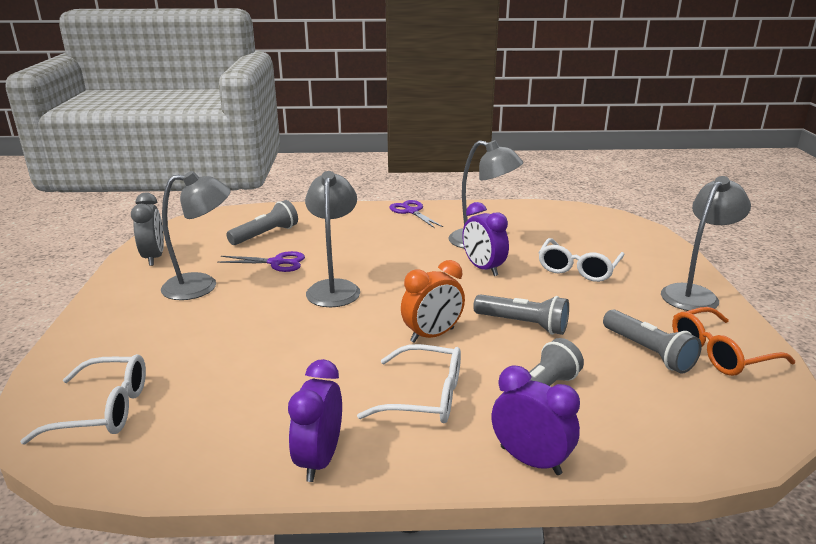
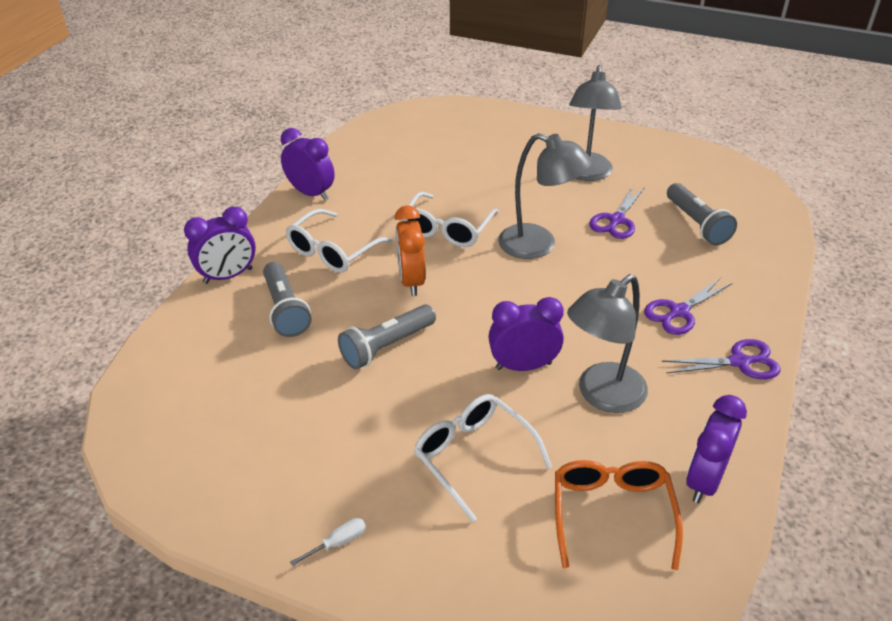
camera: 115 degrees right, 15 degrees up
(103, 410) = (428, 126): white glasses -> white glasses (448, 229)
(154, 257) = (663, 154): grey clock -> none
(378, 230) = (679, 312): none -> purple scissors
(512, 212) = (704, 480): none -> purple clock
(648, 352) = (275, 414): grey flashlight -> none
(694, 294) = (338, 542): grey lamp -> white screwdriver
(720, 353) = (227, 473): orange glasses -> orange glasses (612, 514)

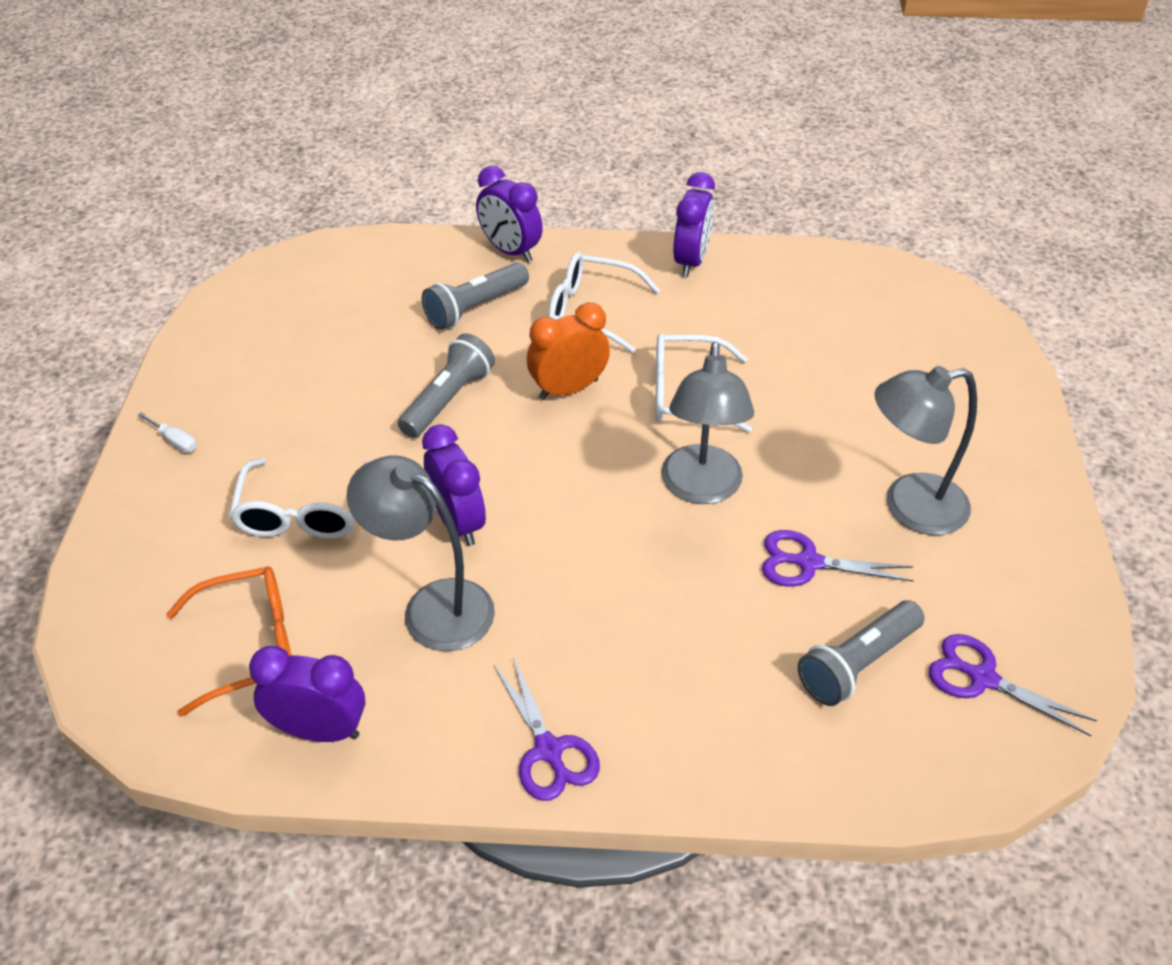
camera: 70 degrees right, 5 degrees up
(387, 346) = (448, 400): grey flashlight -> grey flashlight turned 90 degrees clockwise
(474, 457) = (303, 512): white glasses -> white glasses turned 150 degrees clockwise
(679, 312) = (628, 666): purple scissors -> purple scissors (982, 678)

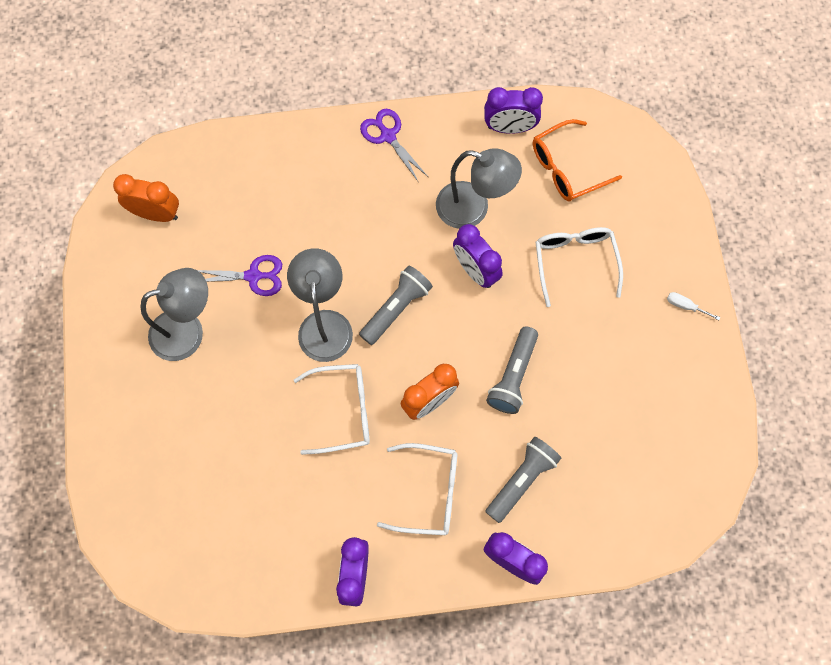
camera: 170 degrees right, 25 degrees up
(858, 664) = (225, 211): grey flashlight -> grey flashlight (396, 309)
(982, 678) = (156, 214): purple scissors -> orange clock

